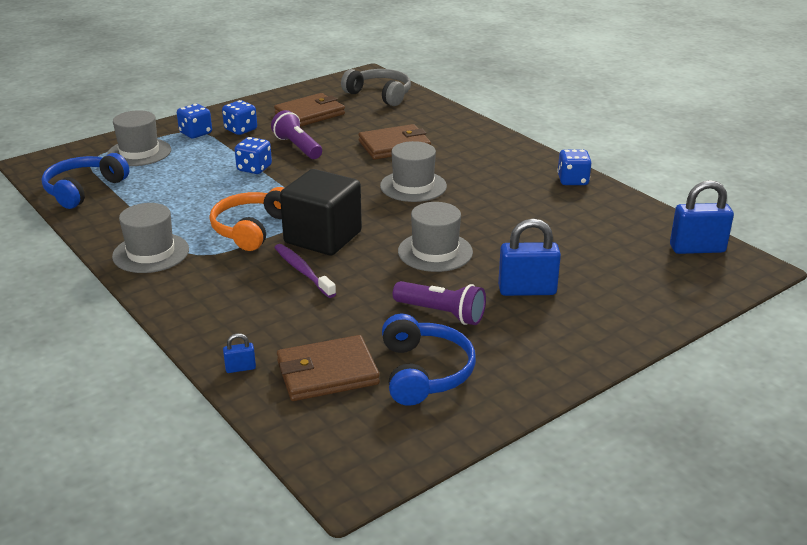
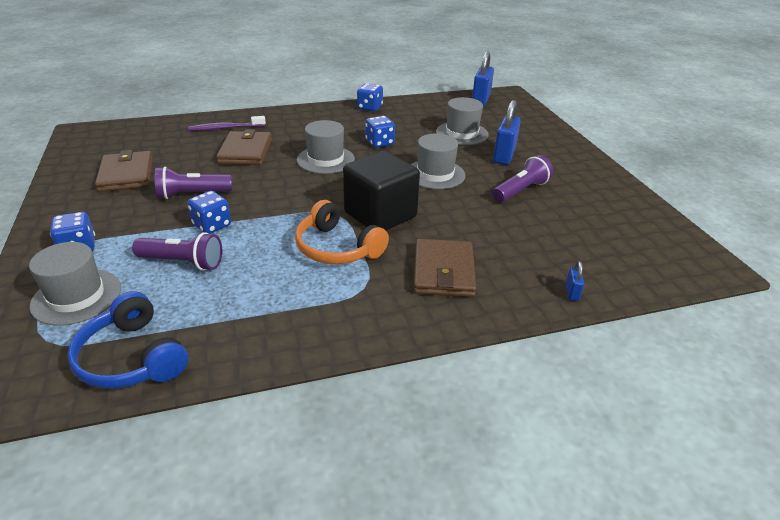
camera: 70 degrees left, 5 degrees up
(151, 253) = (341, 319): grey hat -> grey hat (462, 133)
(196, 173) = (183, 262): none -> purple flashlight
(241, 130) = (109, 218): blue dice -> blue dice (379, 143)
(302, 271) = (431, 235): purple toothbrush -> purple toothbrush (225, 128)
(327, 373) = (586, 251): brown wallet -> brown wallet (443, 271)
(380, 95) = (134, 136): grey headphones -> none
(424, 372) = (592, 213): blue headphones -> none

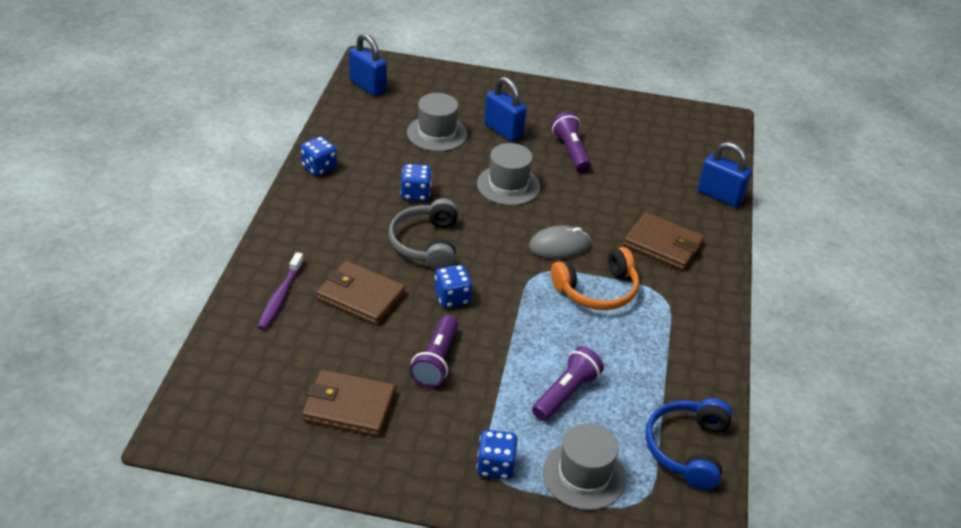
camera: 65 degrees left, 5 degrees up
(132, 357) = (687, 449): blue headphones -> blue headphones turned 120 degrees clockwise
(212, 225) = (510, 360): blue dice -> blue dice (452, 298)
(325, 160) = (426, 243): grey hat -> grey headphones
(380, 215) = (559, 246): black cube -> grey mouse
(571, 293) = (719, 196): blue padlock -> blue padlock, size x2.14

